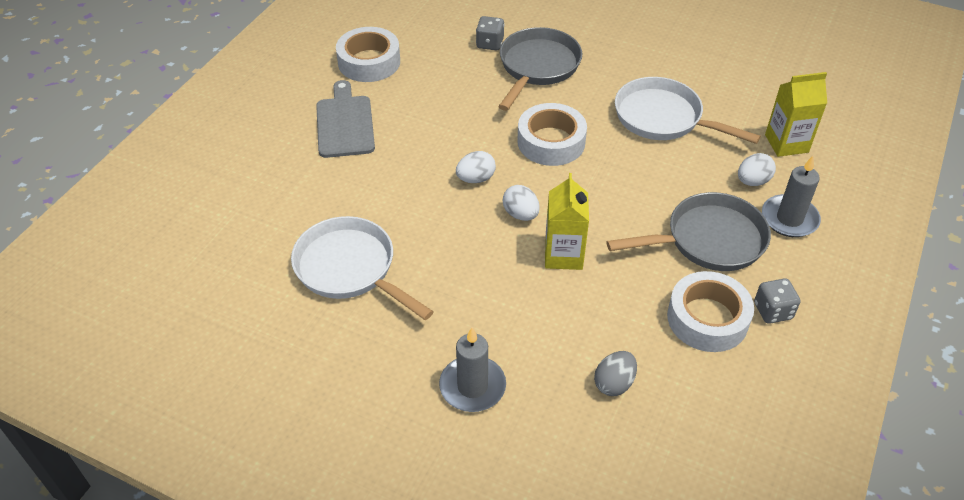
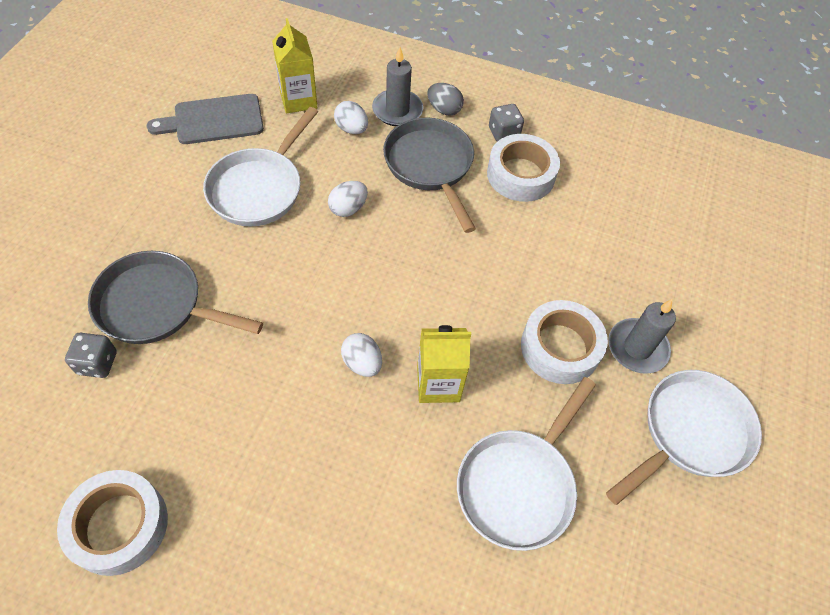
camera: 100 degrees left, 10 degrees up
(344, 123) = (261, 538): grey cutting board -> grey cutting board (214, 120)
(372, 411) = (690, 433): none -> white pan
(520, 214) = (414, 316): white egg -> white egg (348, 208)
(551, 142) = (298, 290): white tape -> white tape (560, 347)
(563, 255) = (465, 277): yellow carton -> yellow carton (438, 384)
(614, 383) = (603, 241): grey egg -> grey egg (444, 109)

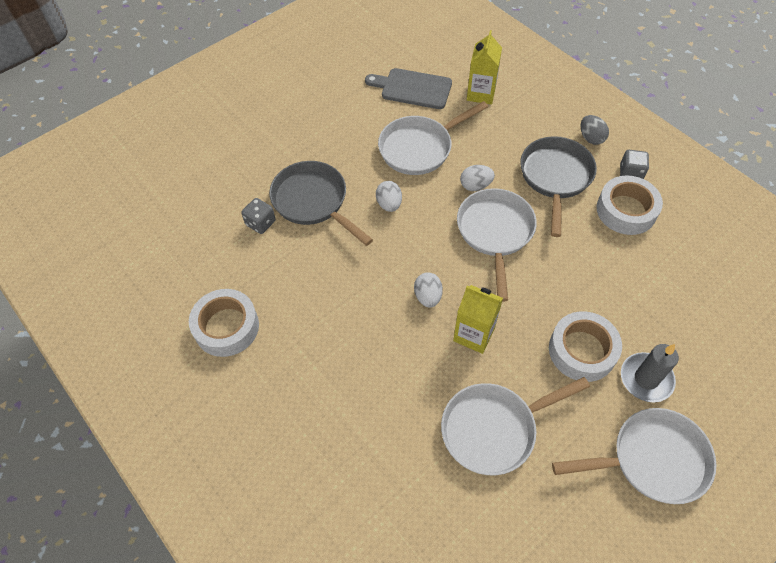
camera: 35 degrees right, 0 degrees up
(351, 129) = (509, 128): white egg -> white egg (389, 204)
(397, 110) = (553, 126): grey candle -> none
(399, 254) = (495, 233): none -> white pan

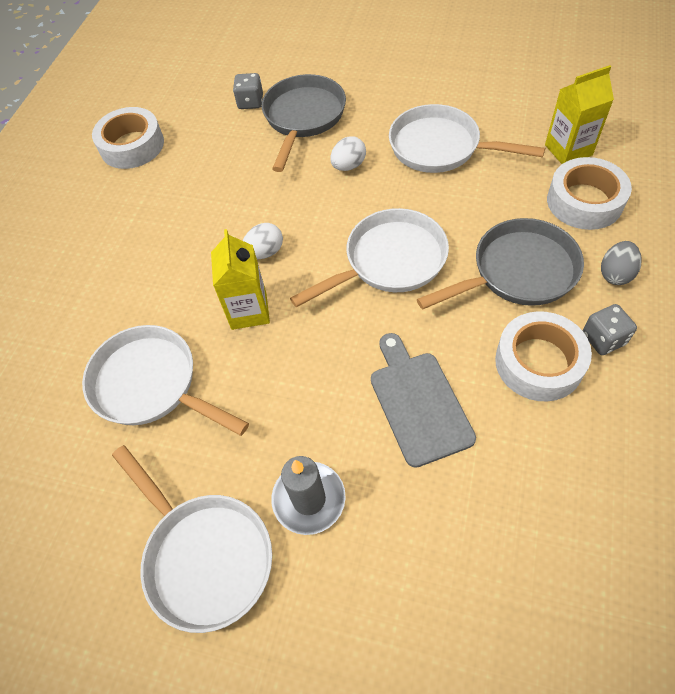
camera: 60 degrees right, 0 degrees up
(413, 88) = (512, 100): grey cutting board -> grey cutting board (418, 403)
(475, 186) = (436, 213): white egg -> none
(582, 350) = (300, 415): white tape -> white tape (584, 201)

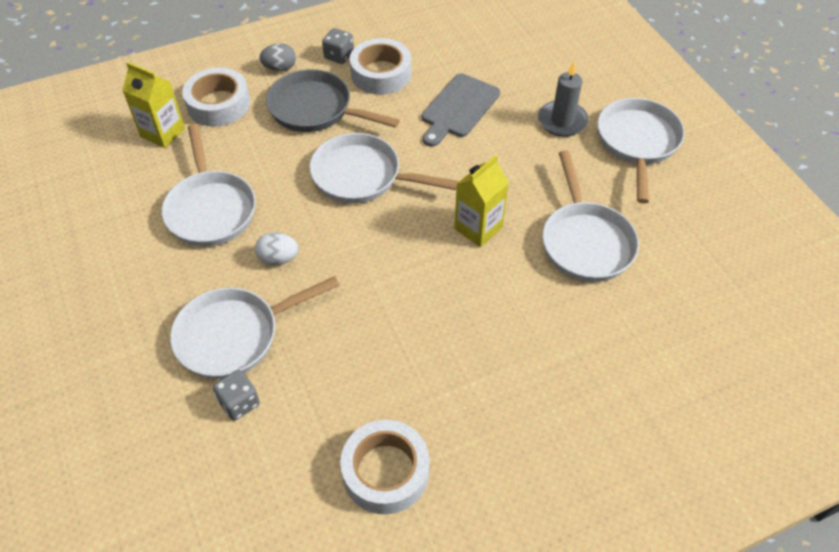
camera: 135 degrees left, 5 degrees down
(265, 252) = (419, 254): white egg -> none
(303, 118) = (235, 335): grey pan -> white pan

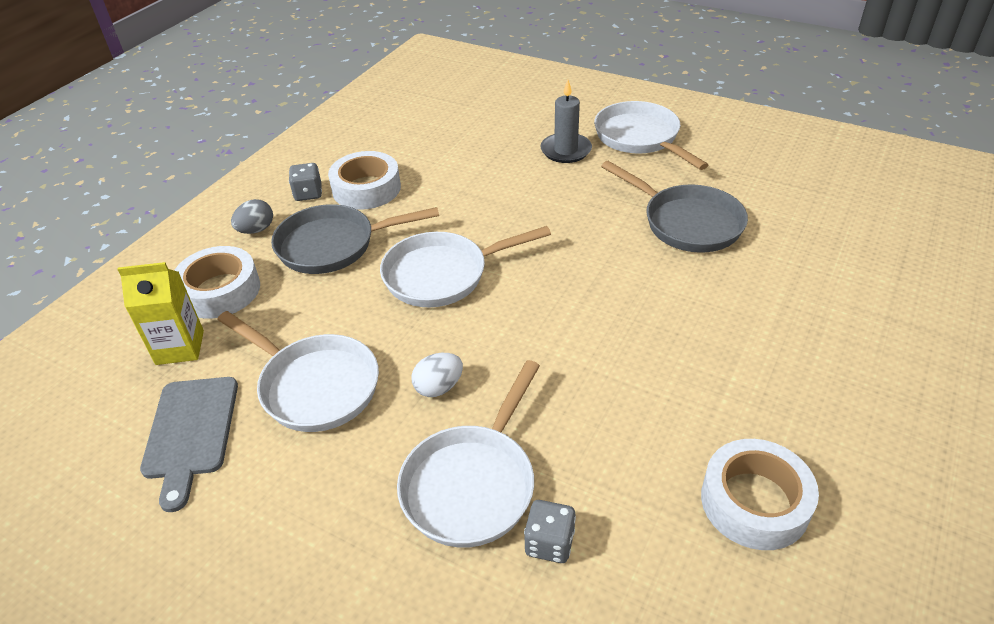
camera: 35 degrees left, 10 degrees down
(458, 108) = (469, 181): grey cutting board -> grey cutting board (191, 432)
(478, 228) = (593, 259): yellow carton -> none
(585, 241) = (686, 222): white pan -> grey pan

